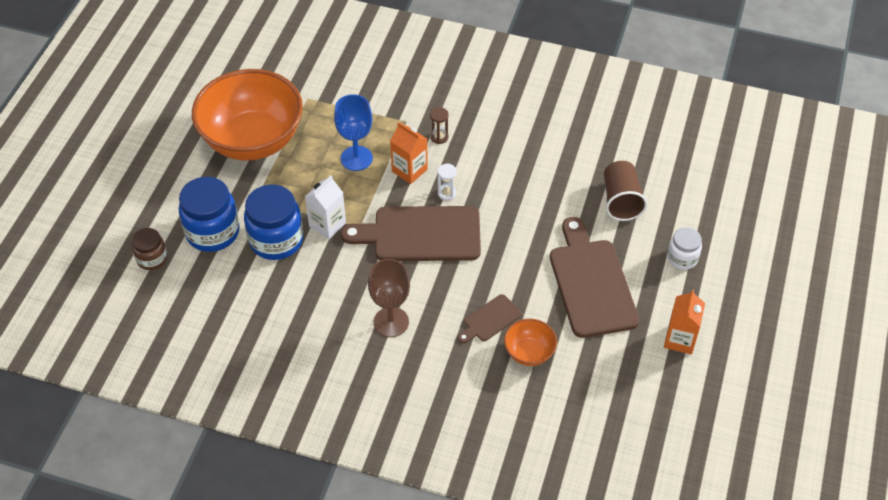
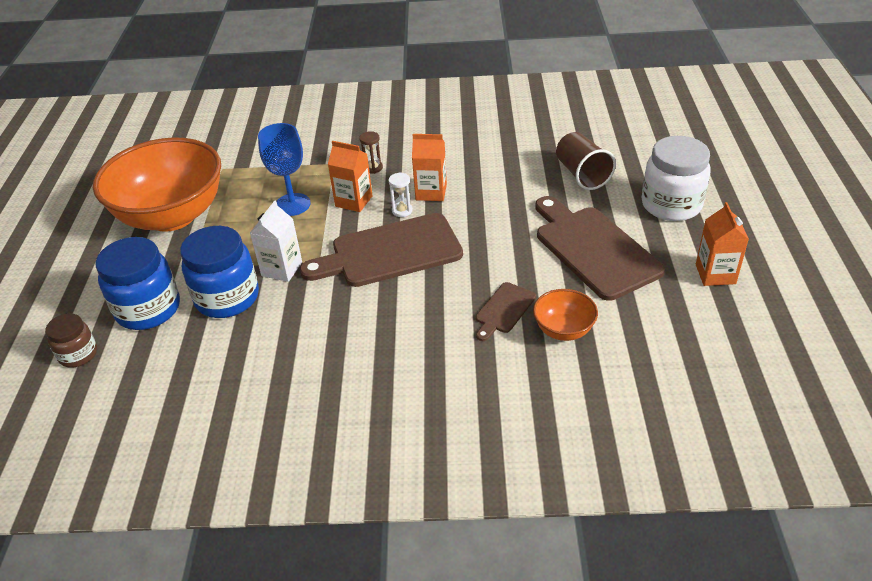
camera: 15 degrees left, 10 degrees down
(391, 322) = (392, 342): brown goblet -> none
(479, 180) = (431, 192): none -> orange carton
(682, 258) = (671, 205): white jar -> white jar, size x1.78

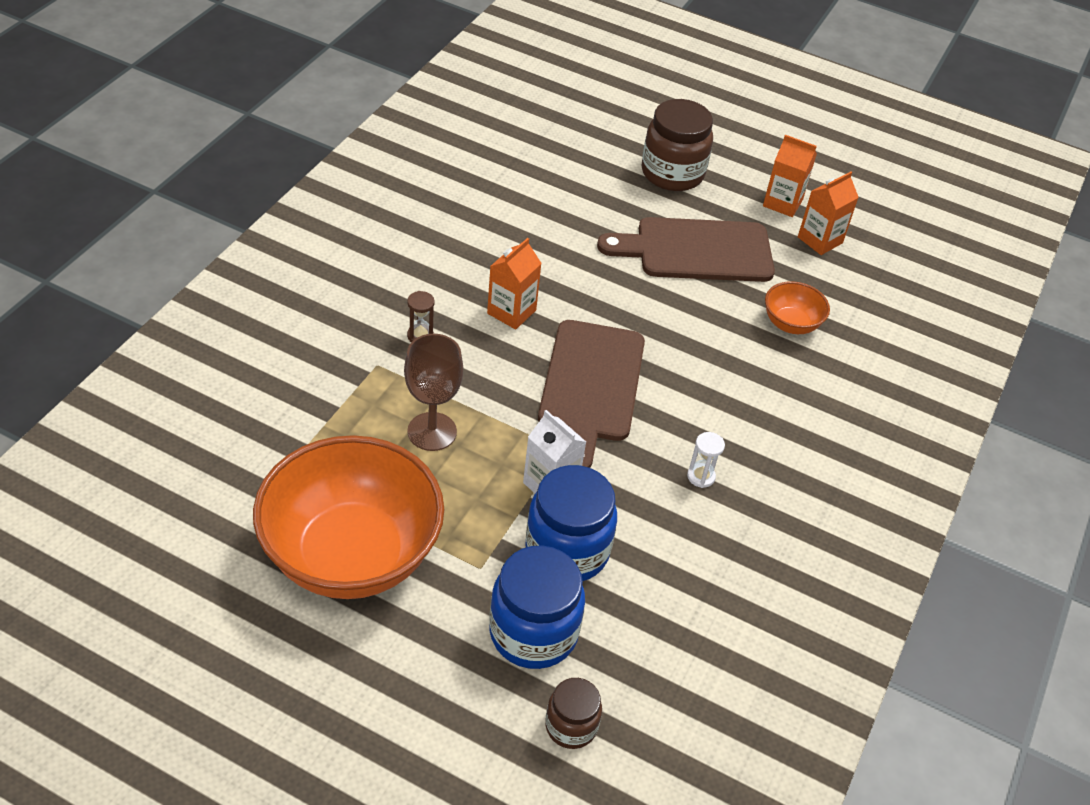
camera: 70 degrees left, 5 degrees up
(292, 204) = (432, 431): blue goblet -> brown goblet
(354, 201) = (473, 378): orange carton -> orange carton (820, 240)
(402, 210) = (525, 347): white hourglass -> white hourglass (701, 476)
(504, 310) = (739, 347): brown cutting board -> none
(582, 174) = (577, 198): brown cup -> none
(671, 205) = (672, 173): white jar -> brown jar

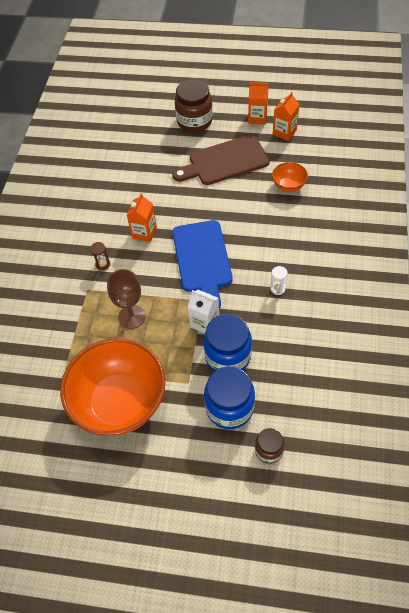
camera: 10 degrees left, 10 degrees up
(590, 387) = (202, 260): brown cutting board -> blue cutting board

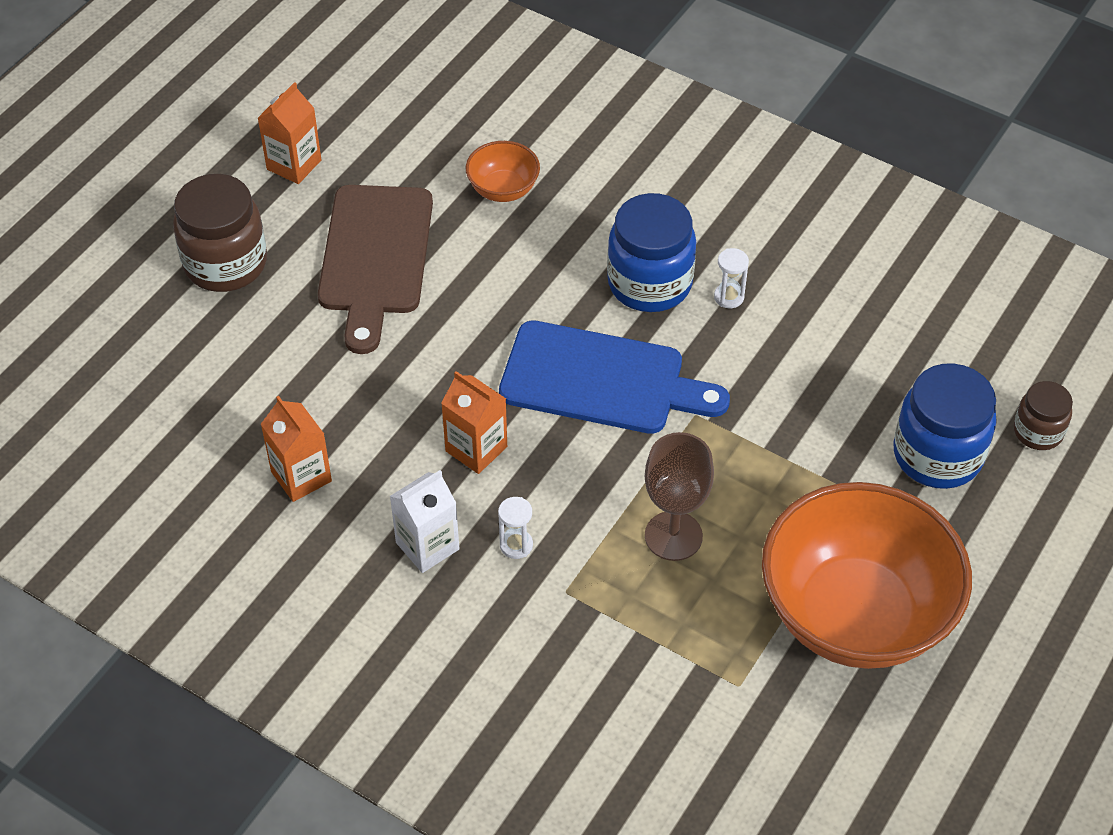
camera: 70 degrees left, 5 degrees down
(102, 264) = (516, 545): brown hourglass -> white hourglass
(204, 323) = (747, 428): white carton -> white carton (427, 546)
(228, 356) = (834, 420): blue jar -> blue jar (649, 283)
(284, 132) = (364, 142): orange carton -> orange carton (301, 476)

